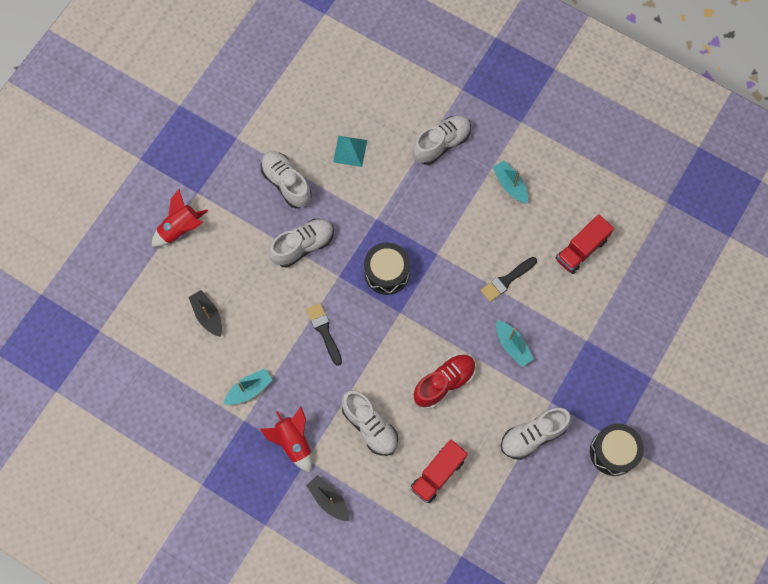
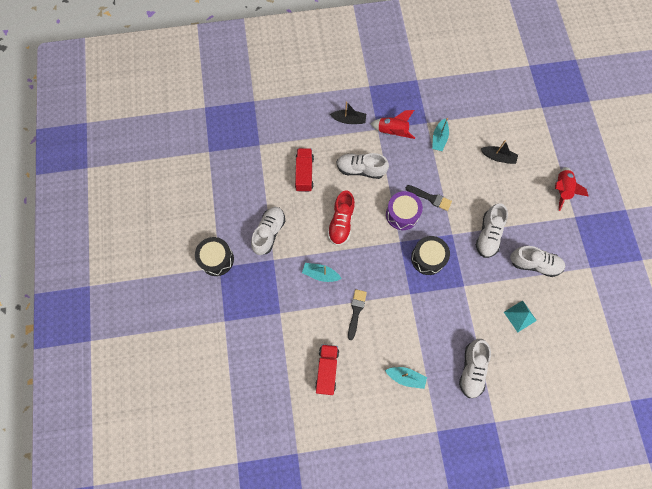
camera: 140 degrees right, 0 degrees up
(371, 339) = (402, 214): none -> purple drum

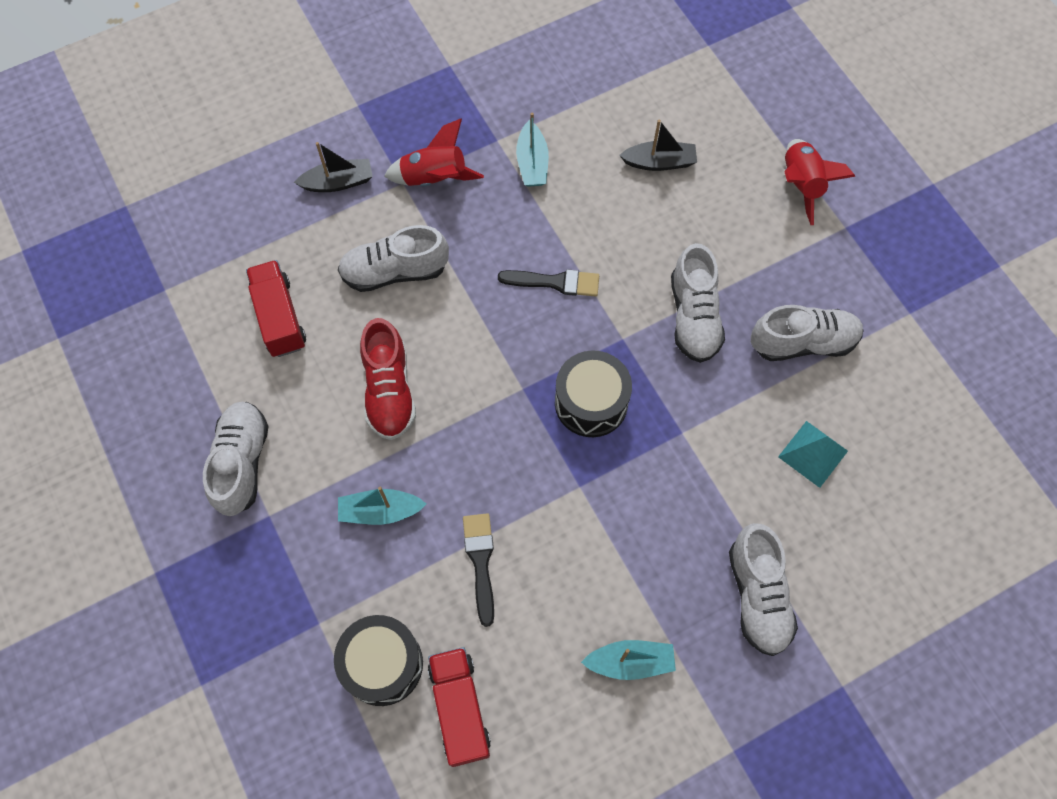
camera: 20 degrees left, 5 degrees down
(216, 259) = (143, 558): black drum -> black drum (382, 664)
(402, 214) = (509, 333): purple drum -> none

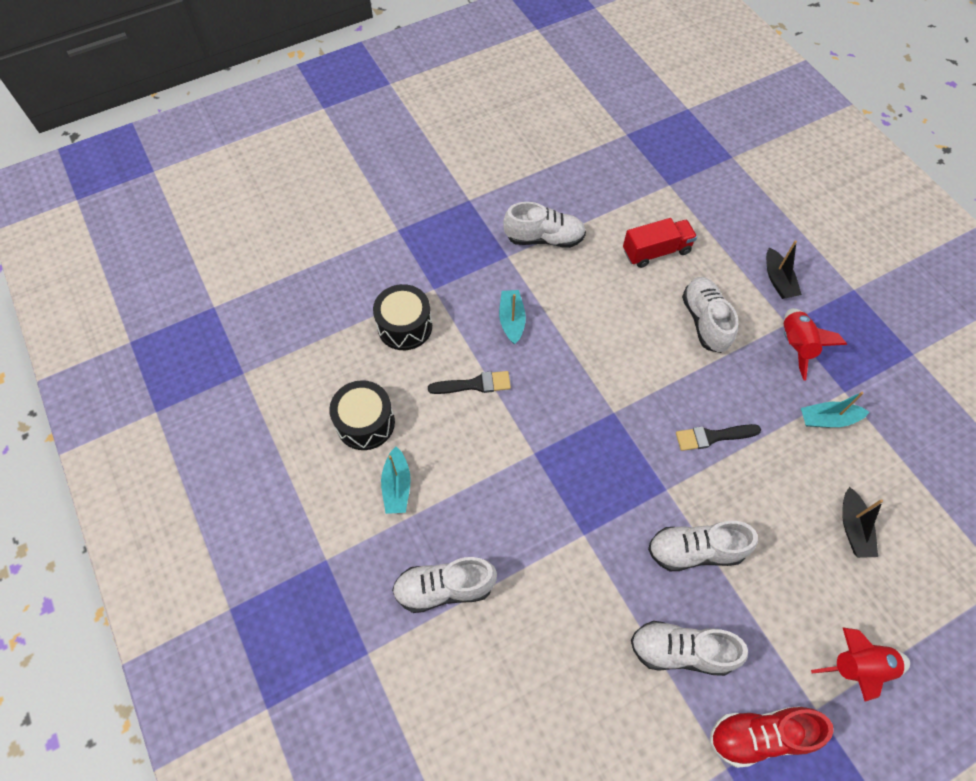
camera: 90 degrees right, 5 degrees down
(389, 391) = (604, 322): red shoe -> red shoe (759, 735)
(460, 708) = (372, 373): red truck -> none
(555, 282) = (712, 437): black brush -> black brush turned 75 degrees clockwise
(591, 402) = (606, 463): black drum -> black drum (365, 423)
(803, 342) = (681, 651): white shoe -> white shoe turned 105 degrees clockwise
(812, 454) = (570, 649): turquoise pyramid -> none

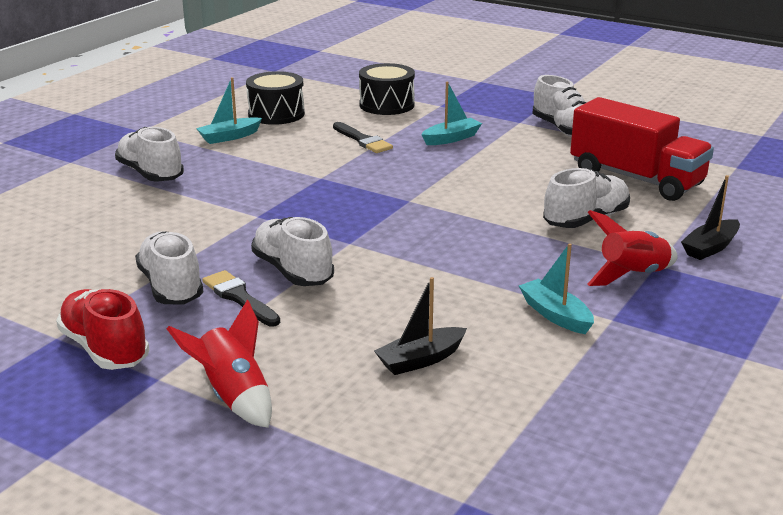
camera: 60 degrees right, 35 degrees down
(656, 251) = (636, 179): red truck -> red truck, size x1.56
(712, 437) = (442, 253): black brush -> black brush (239, 298)

